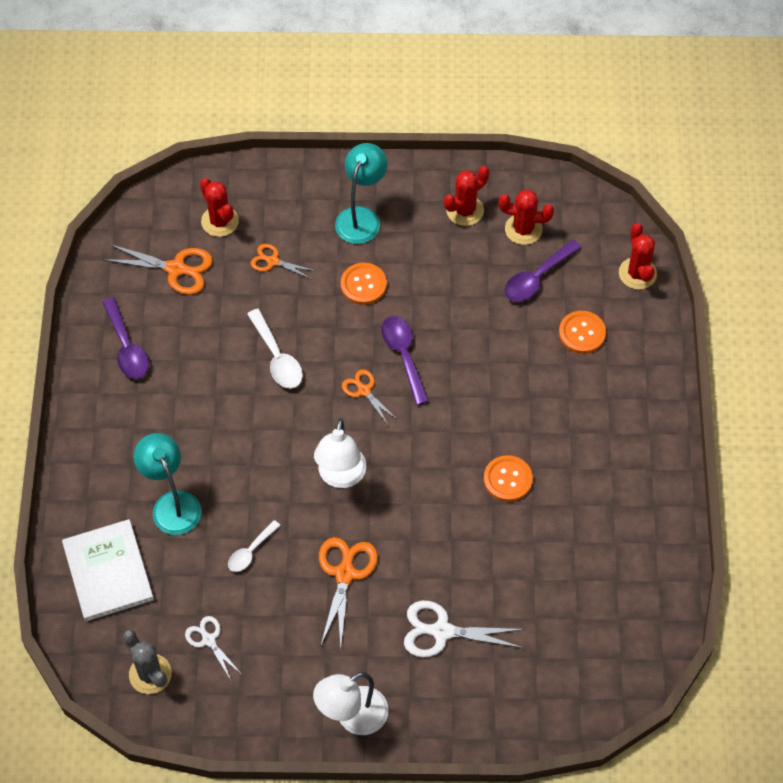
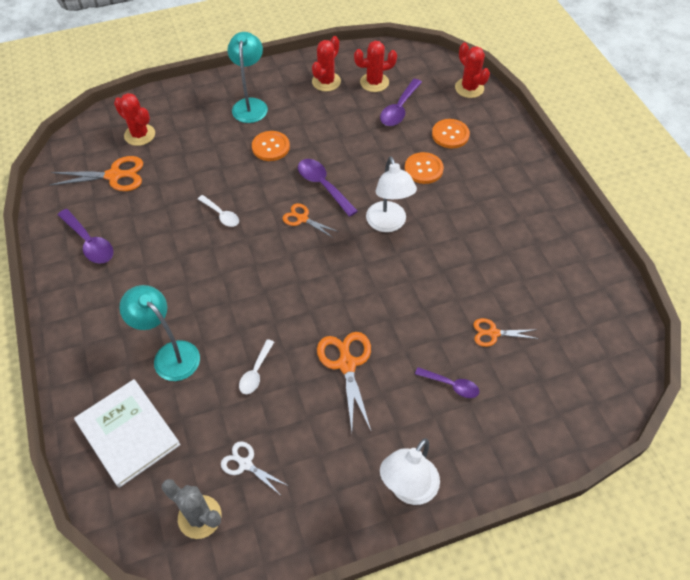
camera: 20 degrees left, 5 degrees down
(272, 261) = (192, 150): orange scissors -> orange scissors (493, 333)
(277, 357) = (221, 215): white spoon -> white spoon, size x0.65
(341, 477) = (310, 288): white lamp -> white lamp (388, 224)
(441, 631) = (451, 385): white scissors -> purple spoon
(507, 479) = (446, 249): orange button -> orange button (423, 169)

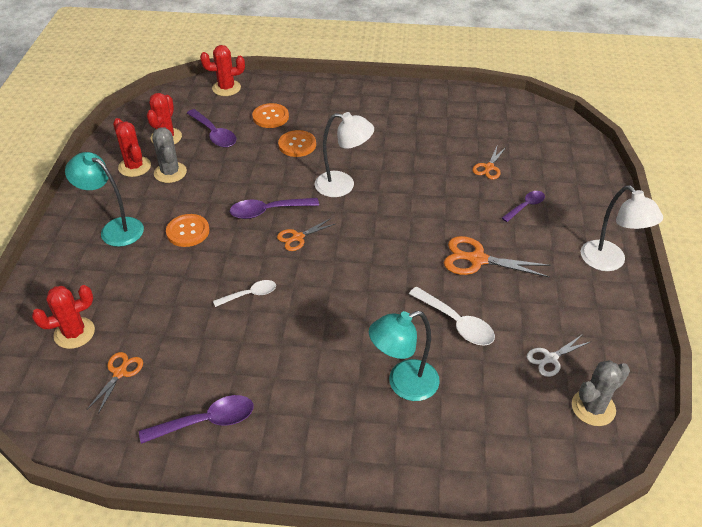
camera: 65 degrees left, 10 degrees down
(115, 175) = (120, 372): orange scissors -> orange scissors, size x0.61
(128, 433) = (482, 444): white book -> none
(256, 372) = (456, 323): white spoon -> white spoon, size x1.54
(332, 105) = (170, 172): none -> grey cactus

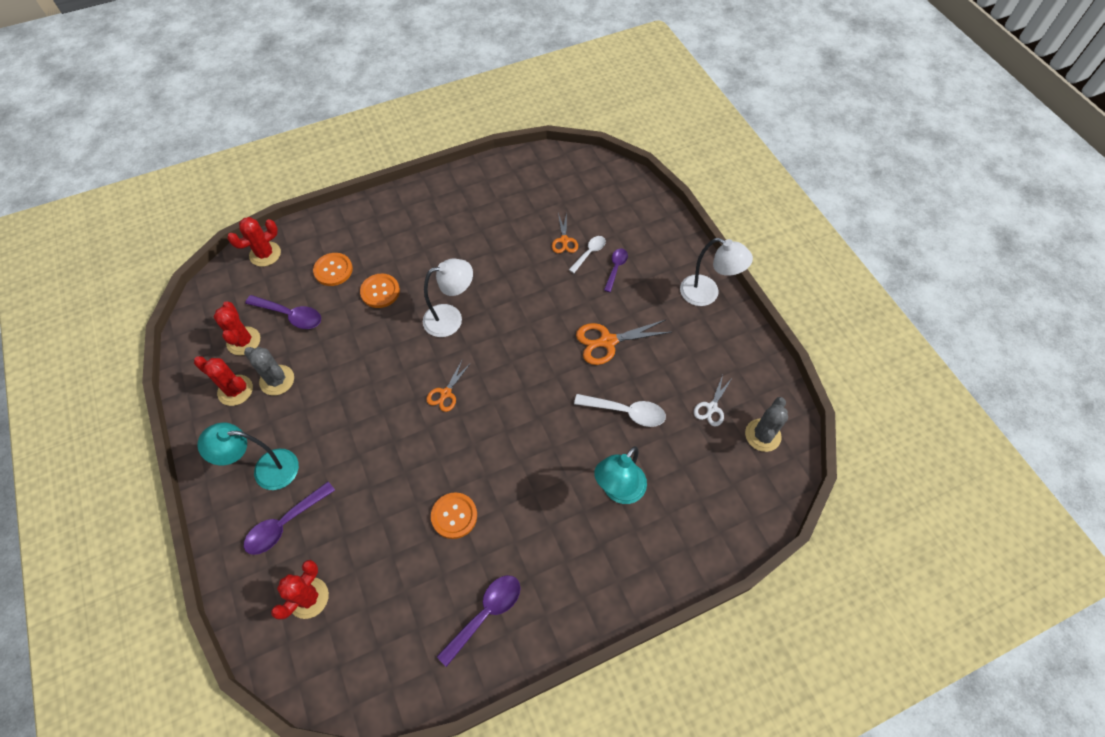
camera: 30 degrees left, 15 degrees up
(120, 372) = (379, 612): orange scissors -> none
(188, 231) = (340, 437): orange button -> orange button (454, 516)
(250, 294) = (441, 473): white spoon -> white spoon (589, 253)
(268, 211) = (401, 378): purple spoon -> purple spoon (285, 524)

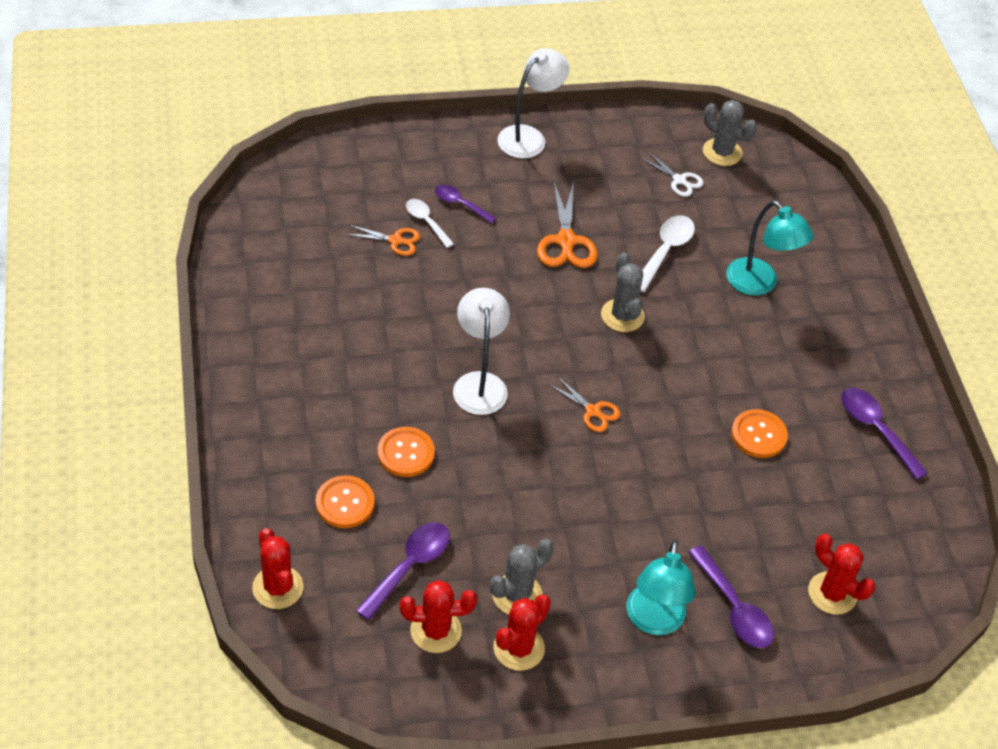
camera: 80 degrees left, 10 degrees down
(545, 394) = (622, 316): none -> grey cactus

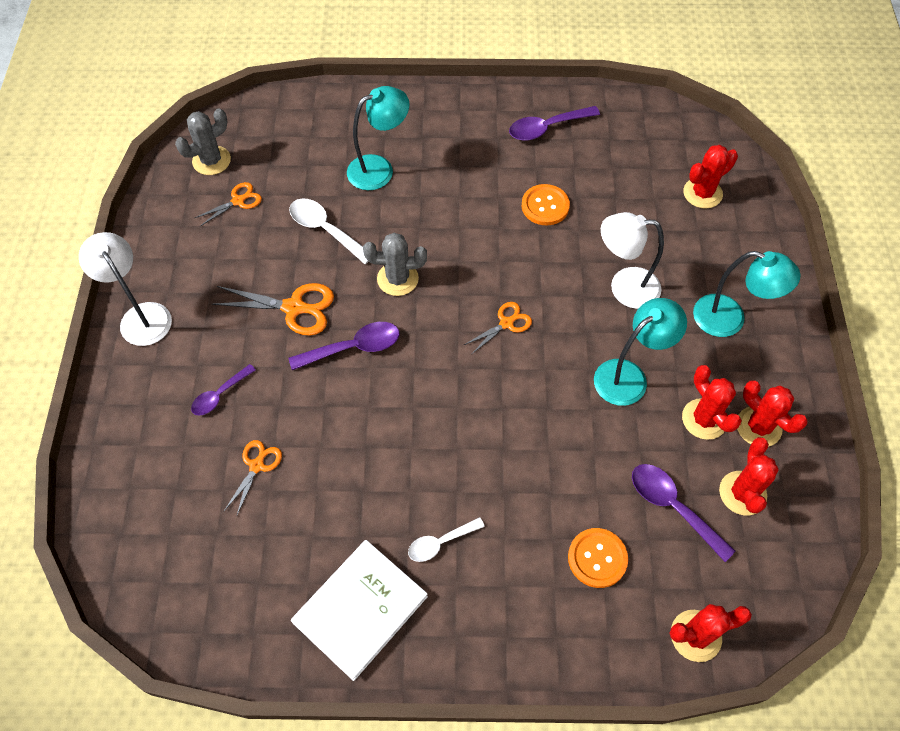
camera: 75 degrees left, 10 degrees up
(274, 329) = (360, 609): none -> white book
(406, 453) = (540, 492): orange button -> none
(426, 222) = (237, 431): white spoon -> white spoon (440, 543)
(479, 383) = (462, 413): white lamp -> white lamp (624, 287)
(517, 595) = (704, 419): grey cactus -> red cactus
(554, 523) = (629, 376): none -> turquoise lamp
(679, 180) = (238, 201): white scissors -> orange scissors
(734, 608) = (716, 260): purple spoon -> purple spoon (353, 347)

